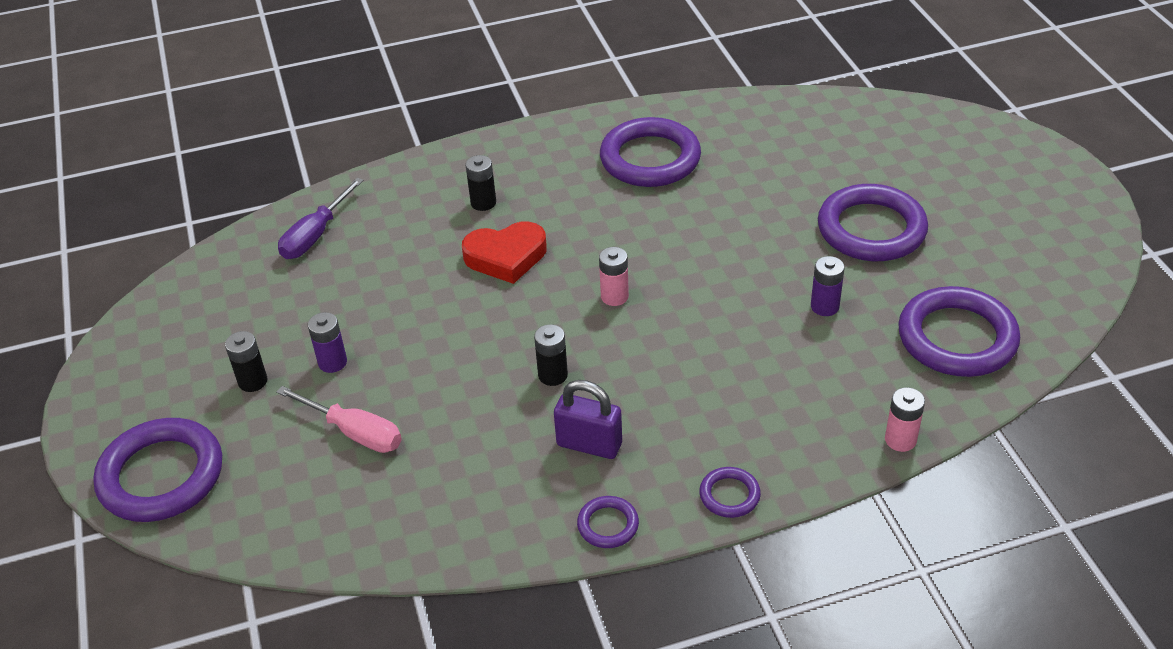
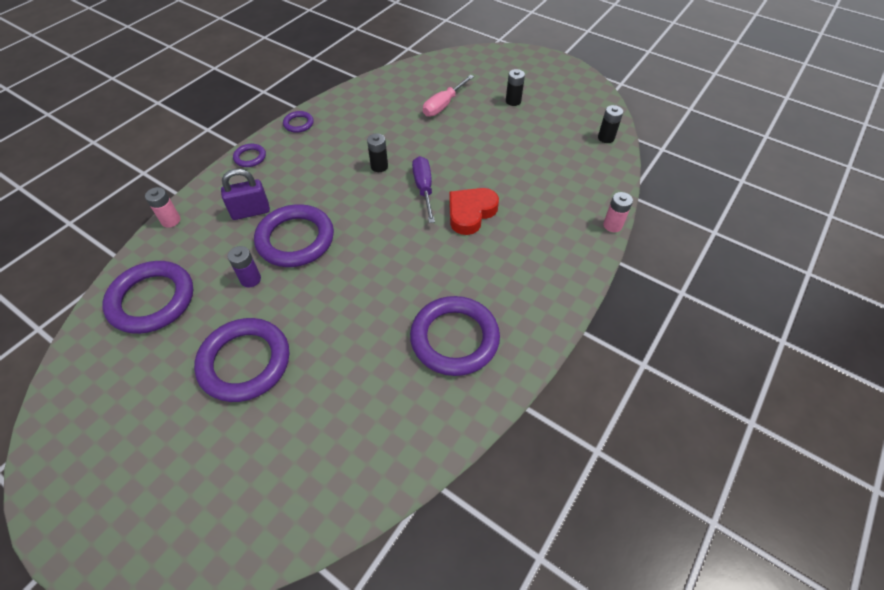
camera: 140 degrees right, 10 degrees up
(161, 475) = (498, 61): purple ring -> purple ring (295, 239)
(316, 235) = (587, 172): purple screwdriver -> purple screwdriver (424, 189)
(332, 362) = (490, 123): purple battery -> none
(354, 432) = (443, 105): pink screwdriver -> pink screwdriver turned 45 degrees counterclockwise
(483, 203) = (525, 240): black battery -> black battery (606, 138)
(589, 444) = (333, 147): purple padlock -> purple padlock (250, 212)
(614, 296) = (385, 221): pink battery -> pink battery (612, 225)

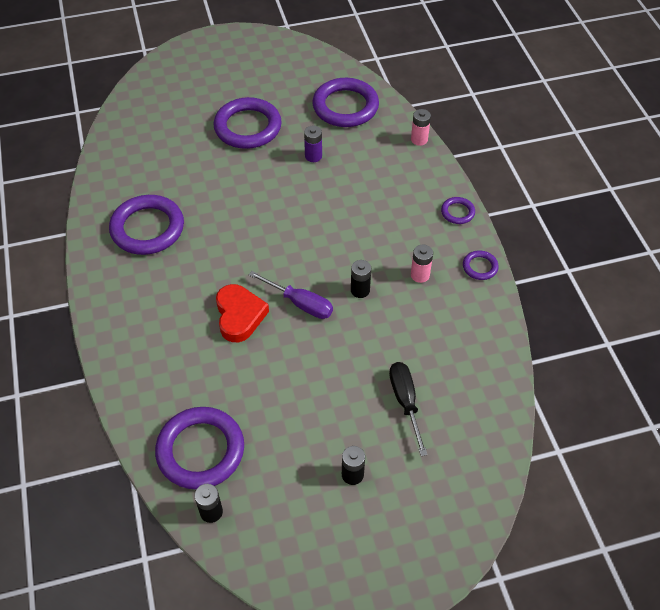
camera: 130 degrees right, 0 degrees up
(250, 212) = (385, 184): purple padlock -> none
(295, 239) = (327, 195): purple ring -> purple ring (200, 450)
(443, 105) = (405, 402): pink screwdriver -> black screwdriver
(612, 225) = (117, 405): pink battery -> pink battery (420, 275)

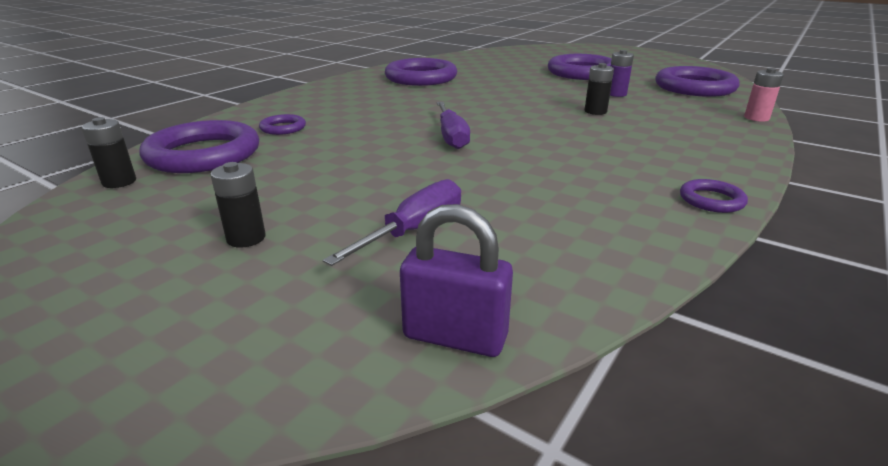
camera: 50 degrees right, 25 degrees down
(239, 316) = (391, 122): red heart -> none
(360, 290) = (522, 153): black battery -> black battery (595, 111)
(405, 402) = (414, 231): black screwdriver -> purple screwdriver
(420, 275) = (611, 173): pink battery -> none
(457, 212) = (739, 161): purple ring -> purple ring (283, 128)
(494, 440) = (455, 336): none -> purple padlock

